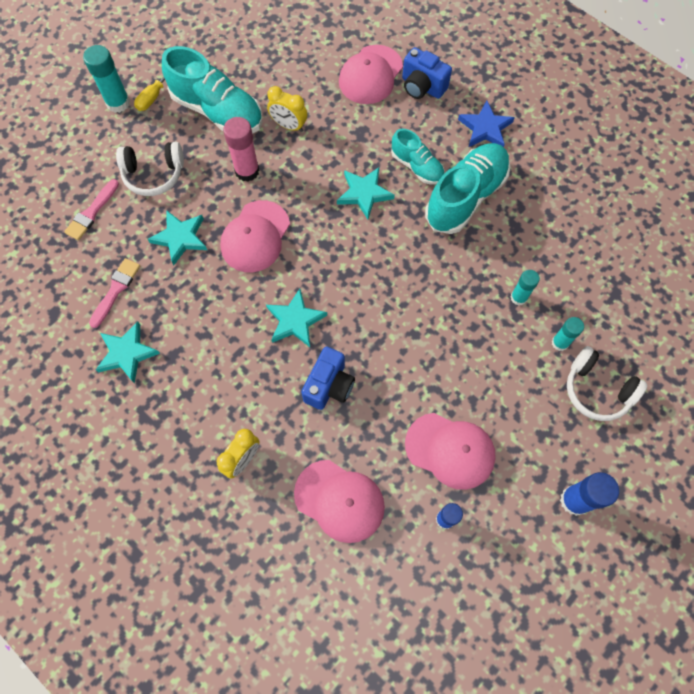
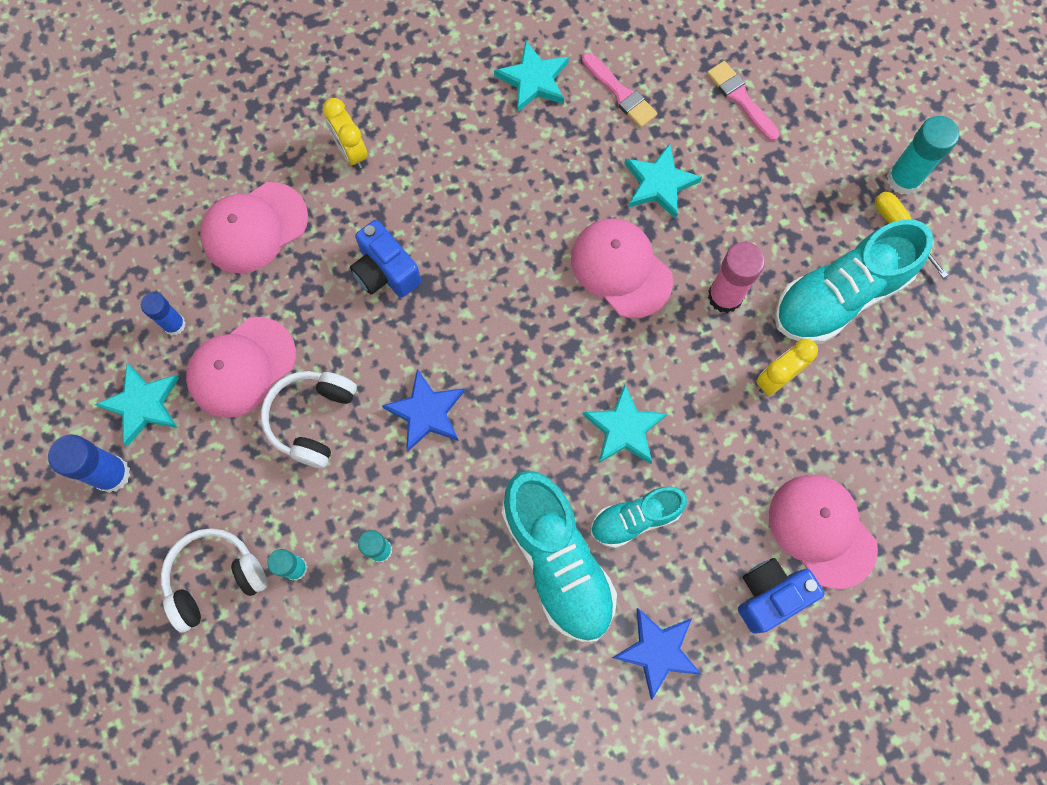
camera: 115 degrees right, 5 degrees up
(154, 174) = (768, 185): white headphones -> white headphones (312, 419)
(295, 320) = (485, 268): turquoise star -> turquoise star (143, 404)
(415, 311) = (426, 412): none -> blue star

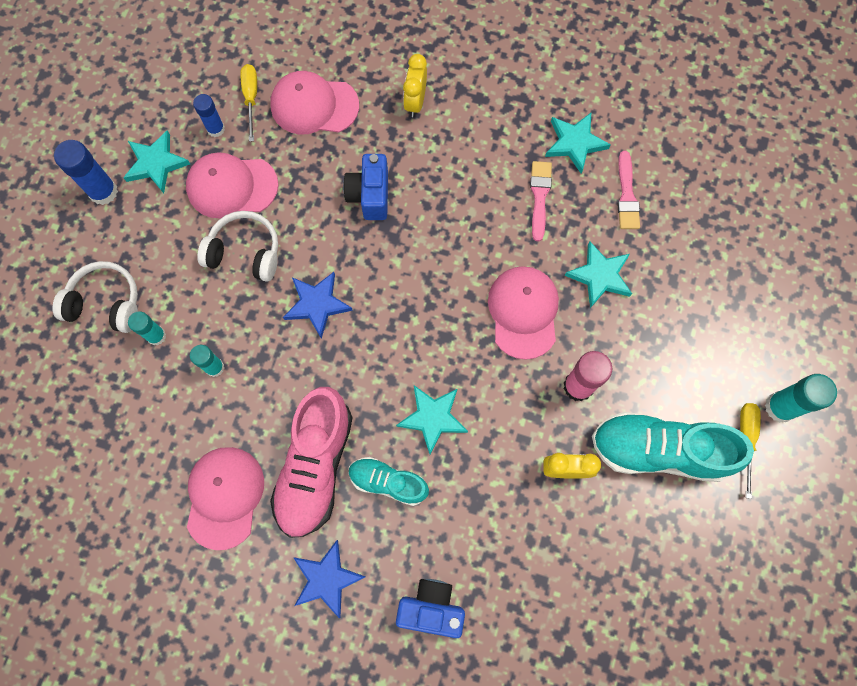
camera: 40 degrees right, 0 degrees up
(184, 268) = (251, 98): none -> yellow screwdriver
(312, 419) = (245, 252): white headphones -> white headphones turned 45 degrees clockwise
(557, 561) = (315, 466): turquoise shoe -> pink shoe
(740, 99) = (709, 262): pink brush -> pink brush (539, 196)
(822, 530) = (505, 596): pink cap -> pink cap (224, 497)

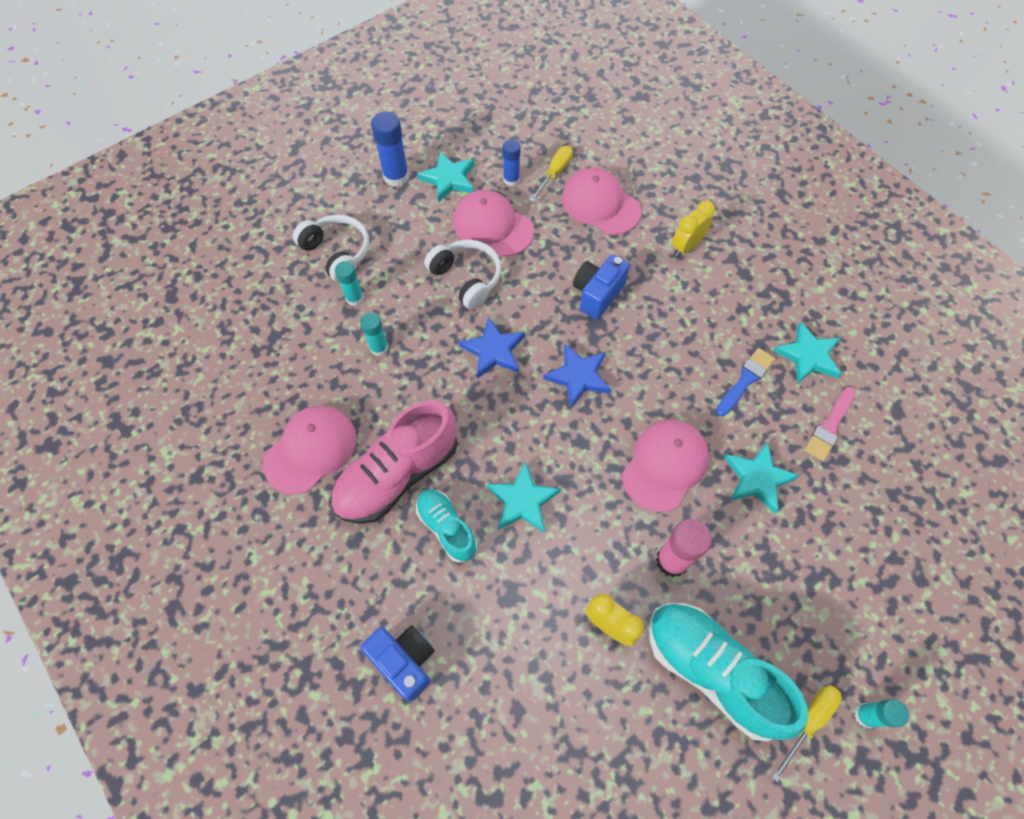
camera: 35 degrees right, 10 degrees down
(327, 579) = (338, 572): blue star -> blue star (578, 376)
(539, 196) = (745, 380): pink brush -> blue brush
(780, 407) = (865, 715): turquoise glue stick -> turquoise glue stick, size x0.64

